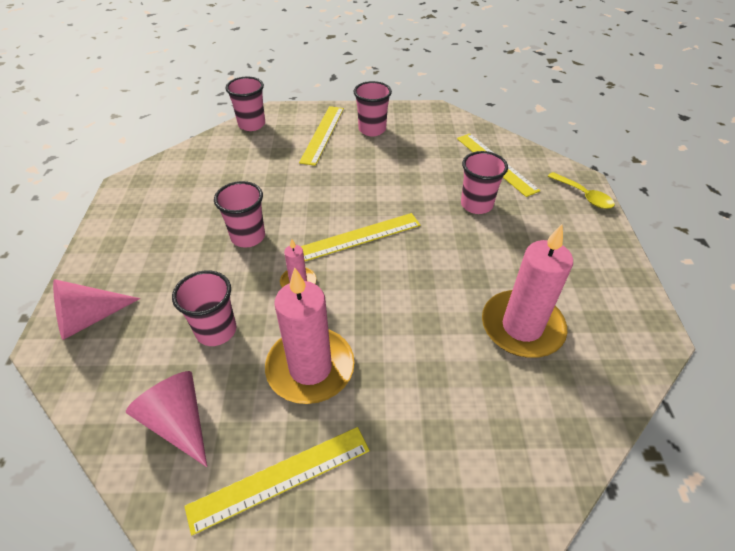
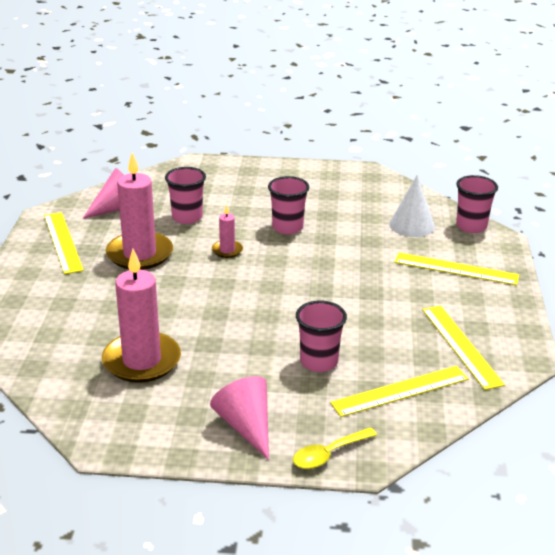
camera: 95 degrees right, 15 degrees down
(89, 319) = (213, 172): pink cone -> pink cone (246, 426)
(248, 155) = (412, 225): none -> white cone
(359, 237) = (278, 283): yellow ruler -> yellow ruler (461, 346)
(372, 129) = (470, 303): pink cup -> none

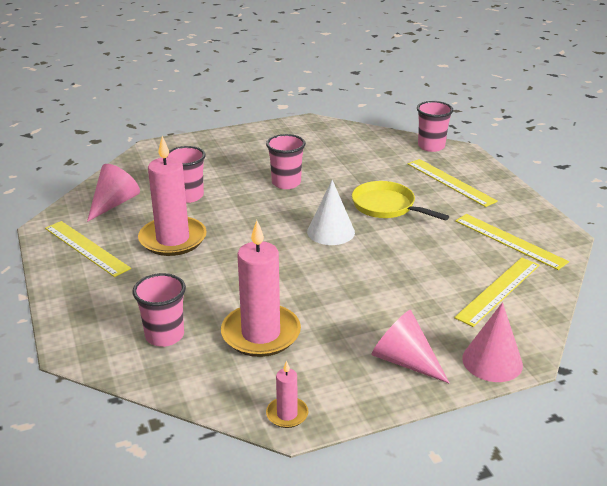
camera: 25 degrees left, 0 degrees up
(227, 250) = (251, 215): pink candle -> pink candle (287, 414)
(319, 362) = (414, 287): pink cup -> pink cup (164, 336)
(328, 454) = (492, 361): yellow spoon -> pink cone
(365, 276) = (387, 206): none -> yellow pan
(412, 225) = (385, 156): white cone -> white cone (331, 232)
(456, 269) = (450, 182): yellow ruler -> yellow ruler turned 60 degrees clockwise

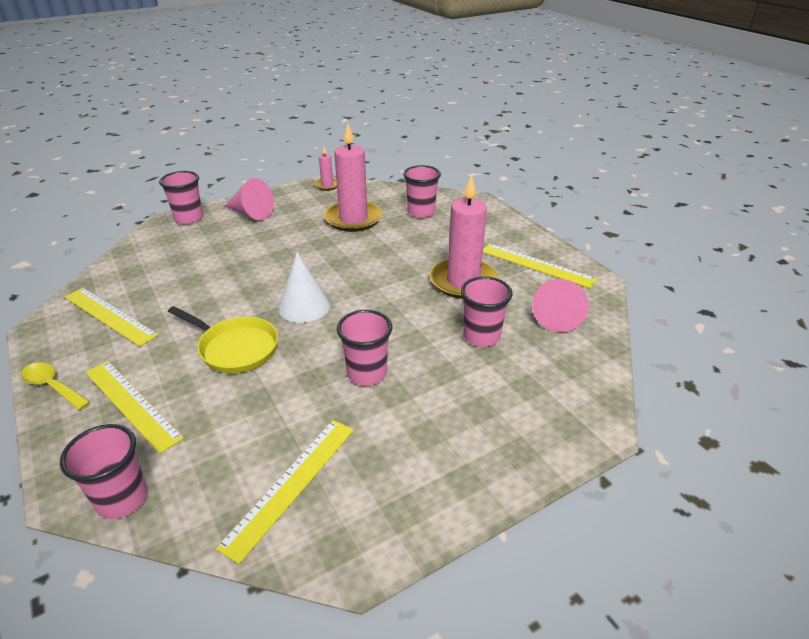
camera: 170 degrees right, 5 degrees up
(492, 361) = (189, 218): pink cone -> pink cup
(498, 290) = (155, 264): yellow ruler -> yellow ruler (291, 484)
(515, 196) = (52, 386): none -> yellow spoon

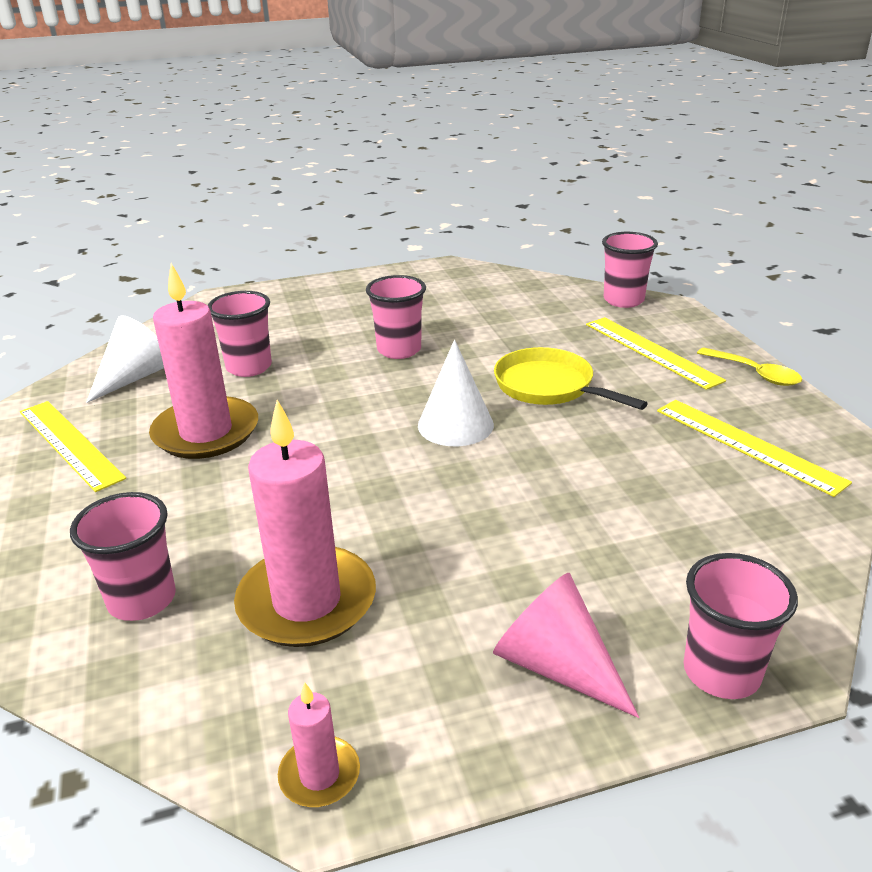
camera: 165 degrees left, 5 degrees down
(291, 484) = (488, 295): yellow ruler -> none
(558, 316) = (135, 377): pink cone -> white cone

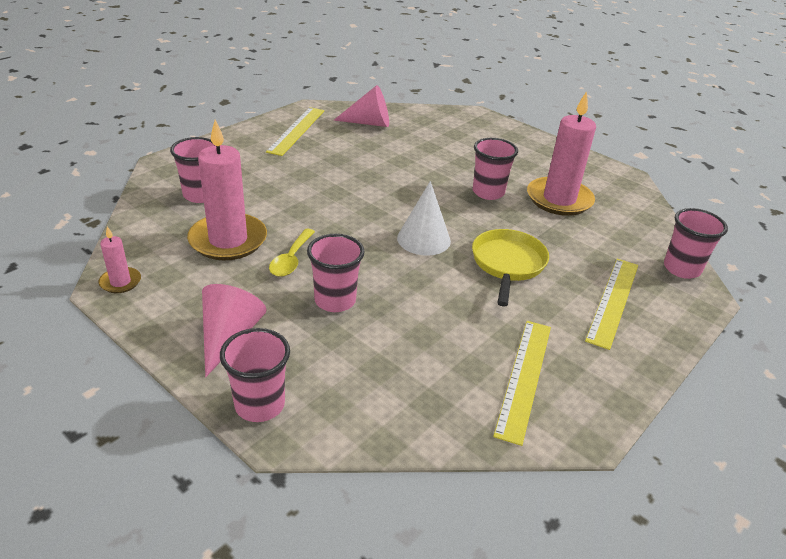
camera: 55 degrees right, 5 degrees up
(135, 377) = (369, 123): white cone -> pink cone
(206, 432) = (339, 162): pink candle -> pink candle (559, 199)
(249, 367) = (413, 150): pink cup -> pink cup (335, 300)
(755, 373) = (642, 365): yellow spoon -> yellow spoon (291, 259)

